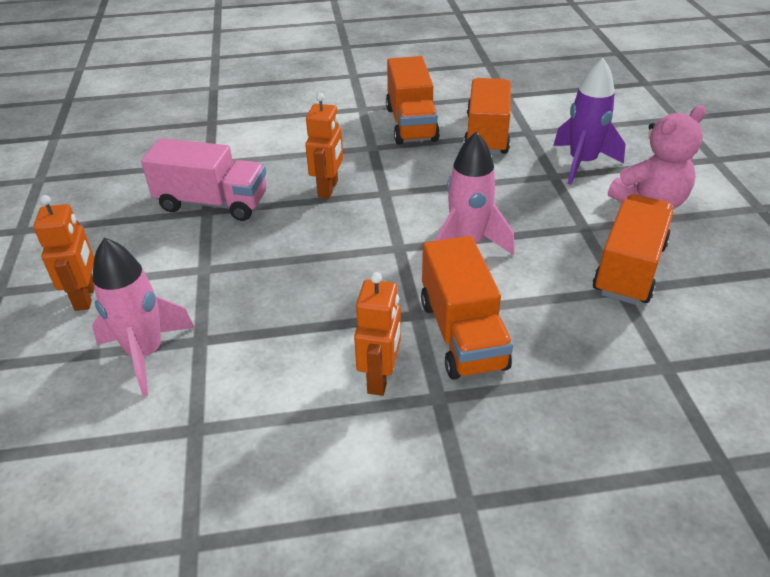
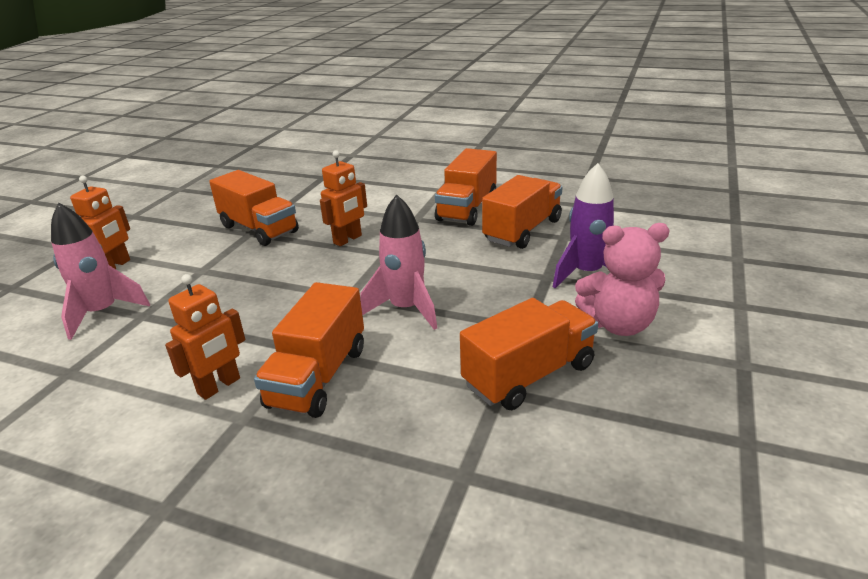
camera: 30 degrees right, 10 degrees down
(212, 203) = (259, 229): pink truck -> orange truck

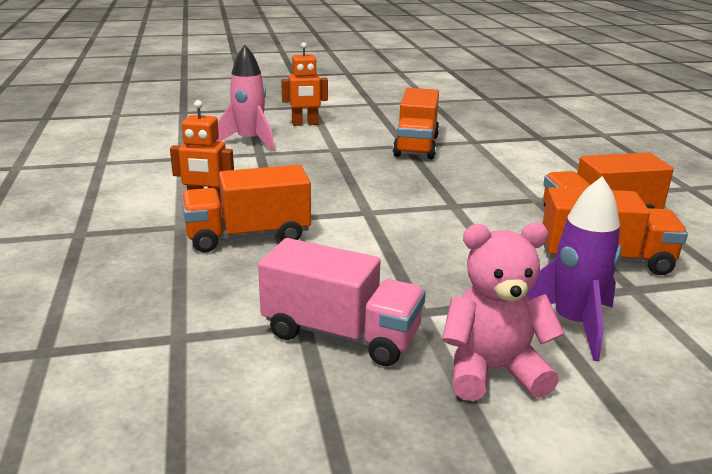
camera: 55 degrees right, 5 degrees down
(348, 239) = (451, 183): orange robot -> none
(406, 309) = (377, 242): pink rocket -> none
(529, 375) = (341, 334): orange truck -> pink truck
(618, 324) = (492, 371): pink teddy bear -> pink teddy bear turned 120 degrees clockwise

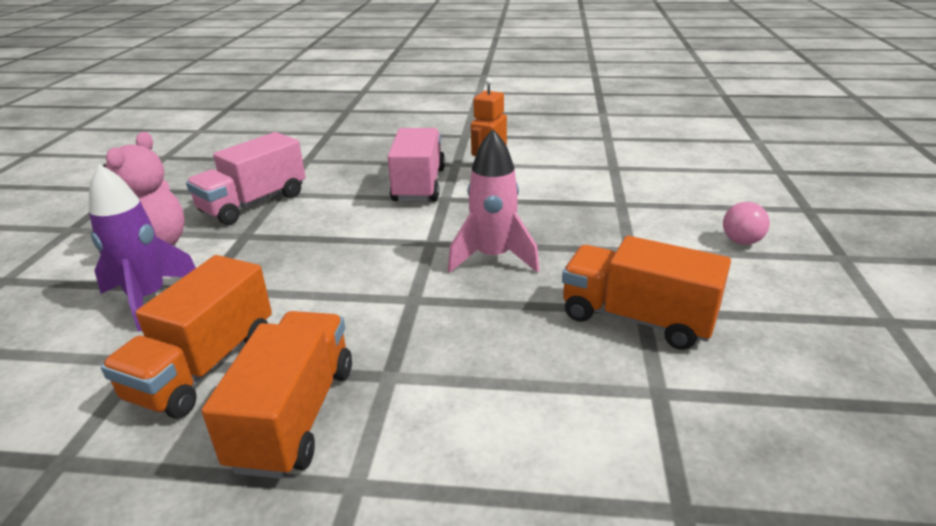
camera: 110 degrees right, 5 degrees up
(248, 236) = (419, 185): orange truck -> pink truck
(250, 142) = (662, 201): pink rocket -> pink rocket (493, 257)
(305, 124) = (741, 241): orange robot -> pink ball

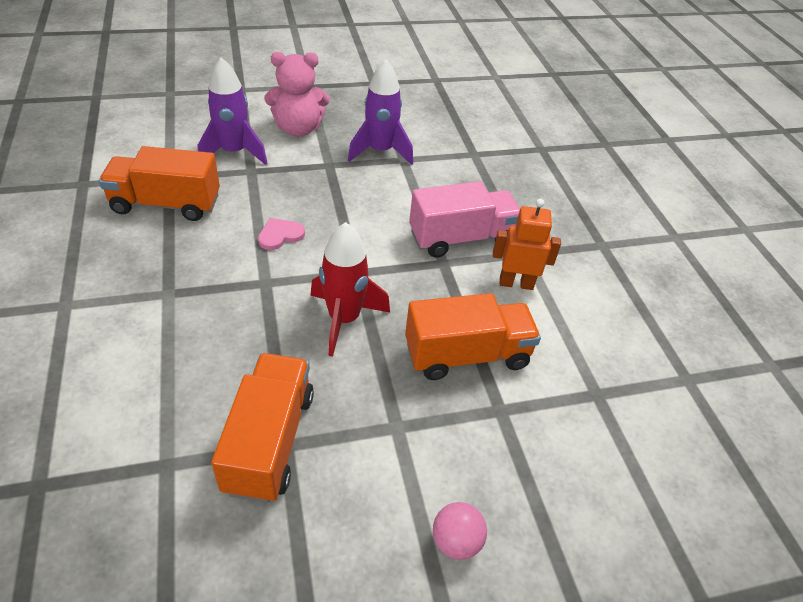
camera: 65 degrees right, 15 degrees up
(254, 203) = (380, 151): pink truck -> purple rocket
(295, 416) = (123, 260): orange truck -> orange truck (466, 355)
(341, 280) = (280, 235): none -> pink heart
(493, 257) = (344, 319): pink rocket -> red rocket

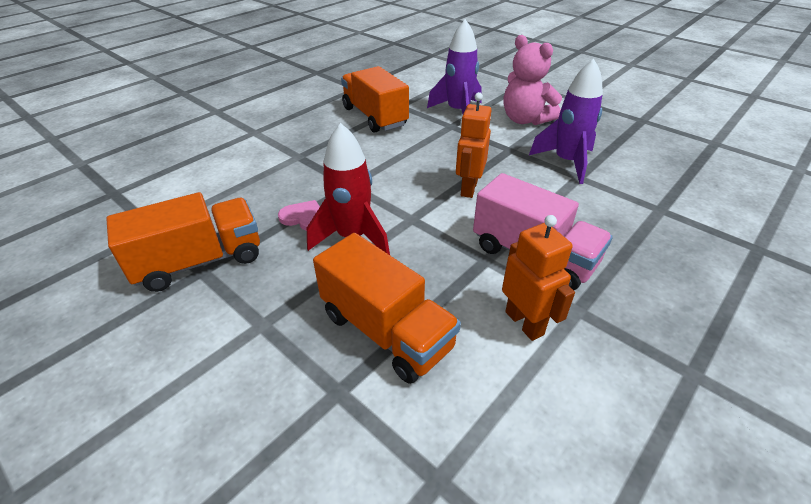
camera: 60 degrees right, 5 degrees down
(280, 235) = (404, 167): pink heart -> pink heart (304, 218)
(354, 219) = (468, 188): none -> orange robot
(456, 541) = (152, 431): pink ball -> none

